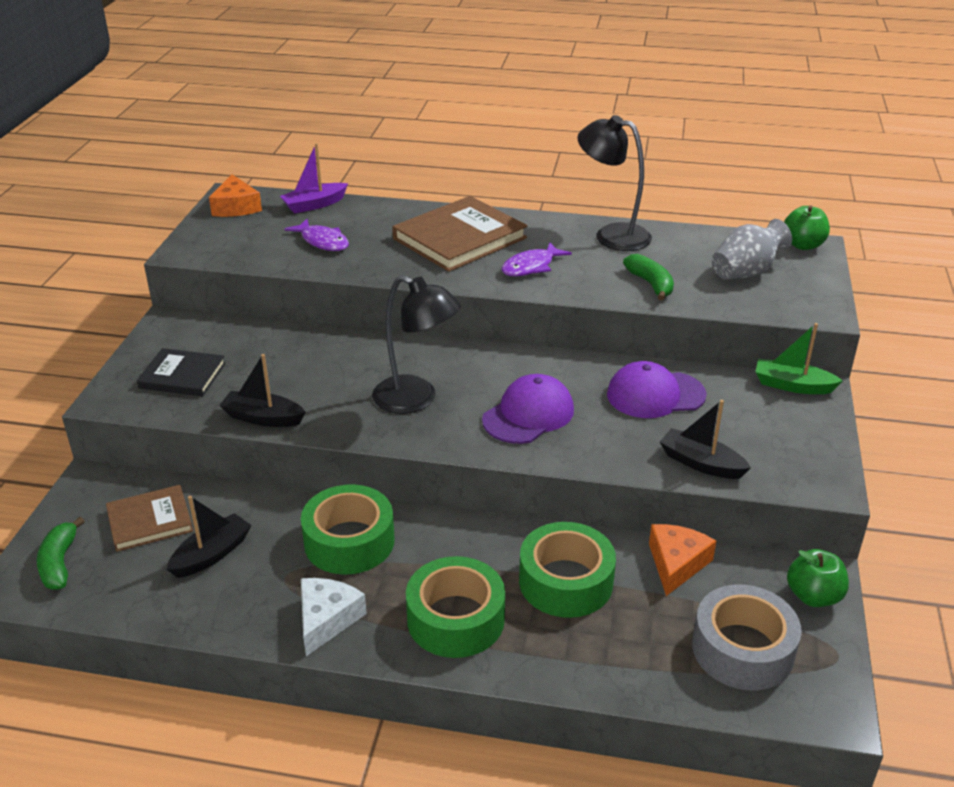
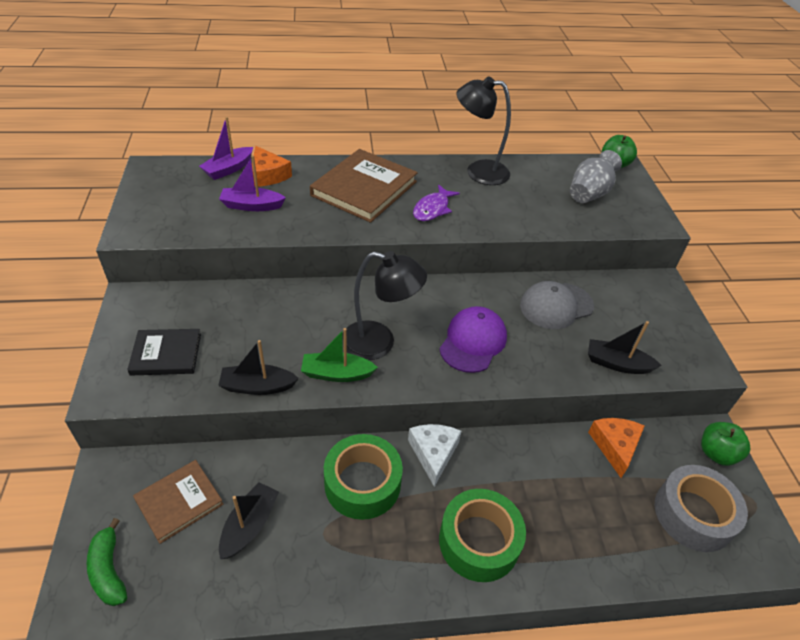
camera: 20 degrees left, 10 degrees up
(236, 207) = (159, 179): orange cheese -> orange cheese (268, 175)
(322, 241) = (252, 206): purple fish -> purple boat
(326, 619) = (376, 569): white cheese -> white cheese (433, 453)
(565, 582) = (545, 482): green tape -> none
(650, 284) = (528, 213): green banana -> none
(655, 395) = (556, 306): purple cap -> grey cap
(792, 385) = (644, 281): green boat -> green boat (337, 374)

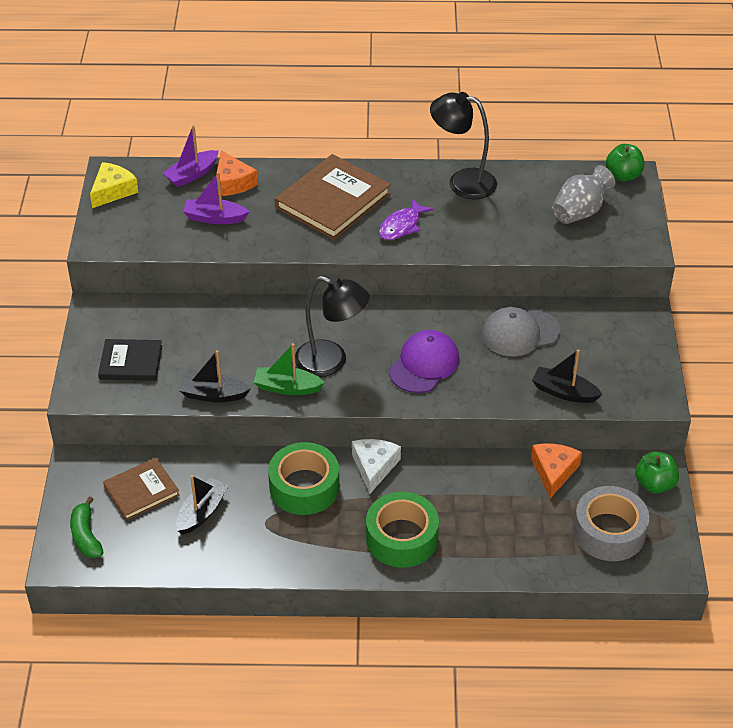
camera: 10 degrees right, 0 degrees up
(150, 184) = (113, 191): none -> yellow cheese

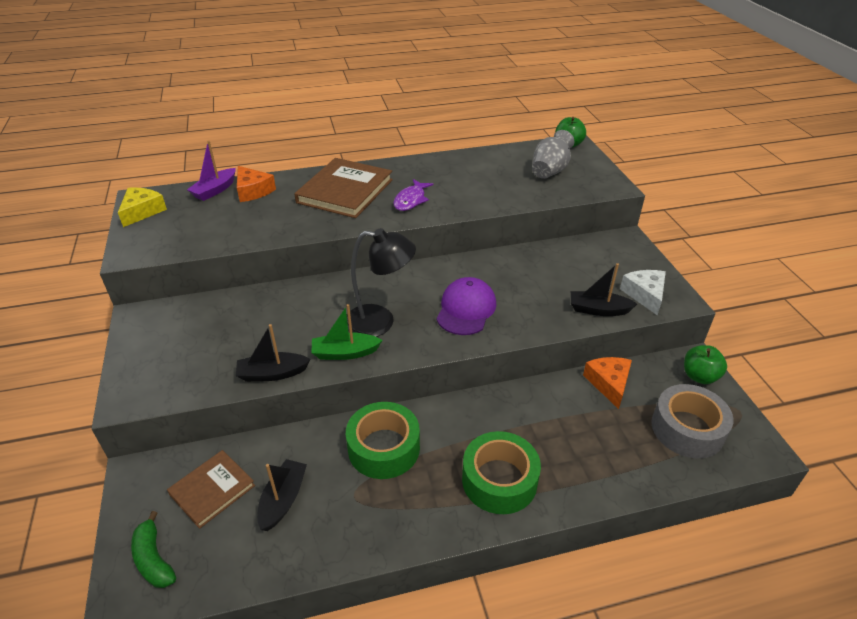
camera: 15 degrees left, 5 degrees down
(131, 362) = (180, 358): black book -> none
(215, 218) = (242, 218): purple boat -> none
(374, 467) = (445, 413): white cheese -> white cheese (645, 295)
(462, 182) = (447, 165): black lamp -> none
(520, 333) = (536, 270): grey cap -> none

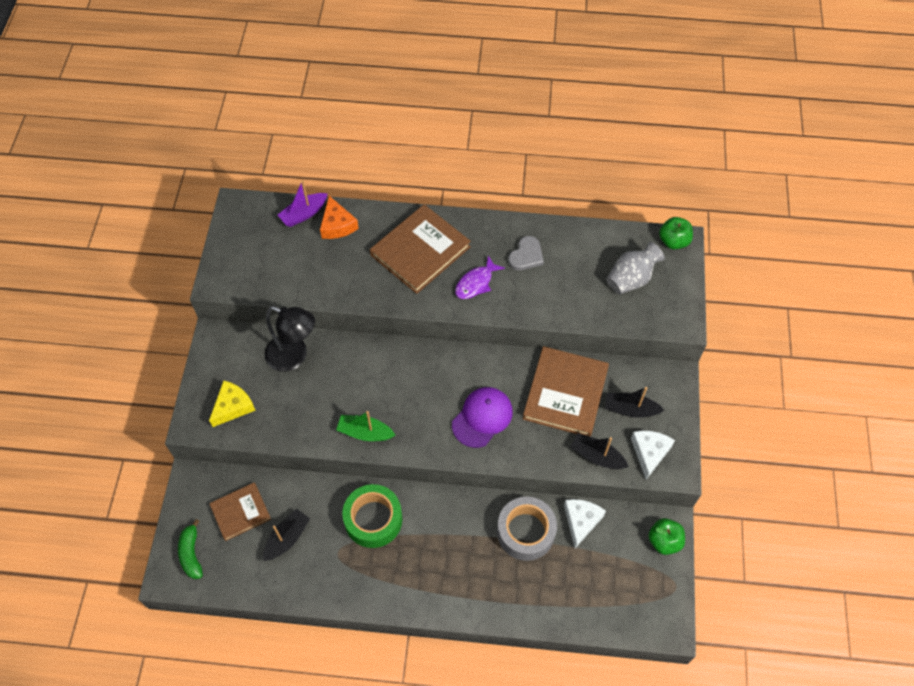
camera: 20 degrees right, 20 degrees up
(142, 211) = (235, 227): yellow cheese -> yellow cheese (233, 406)
(272, 373) = (303, 435): black boat -> black boat (630, 409)
(380, 322) = (405, 408): black lamp -> black lamp (294, 357)
(447, 175) = (526, 256): none -> grey heart
(499, 480) = (447, 578): green tape -> none
(536, 272) = (565, 393): none -> brown book
(609, 383) = (581, 521): orange cheese -> white cheese
(687, 429) = (620, 587): grey tape -> grey tape (525, 532)

